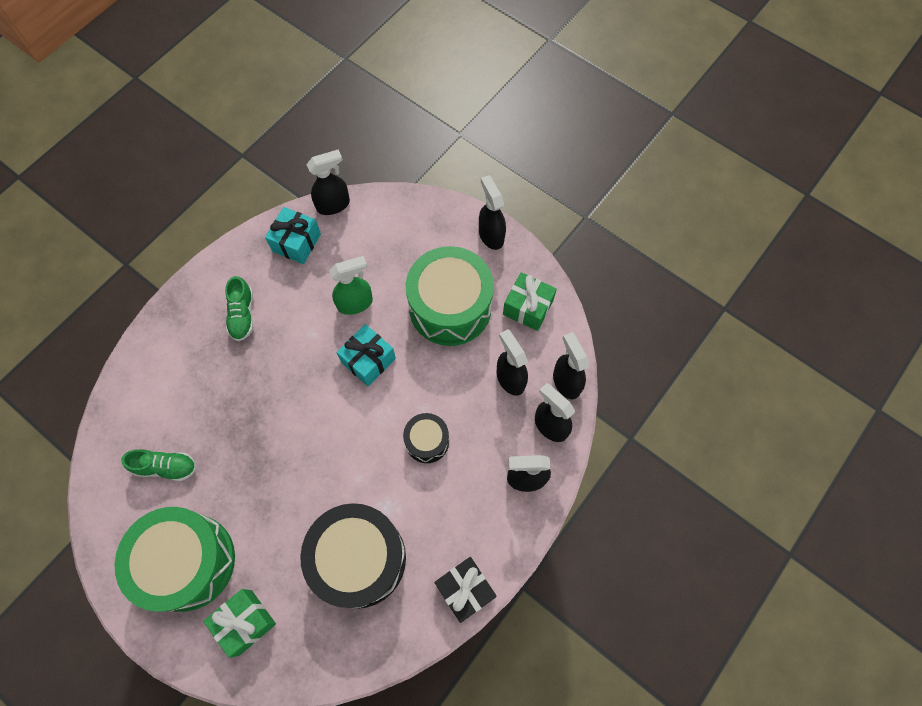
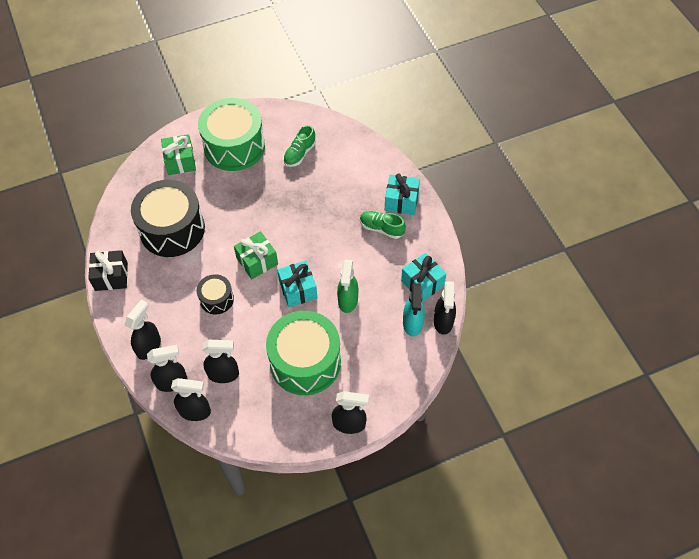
camera: 120 degrees right, 10 degrees down
(193, 312) = (401, 201): none -> turquoise gift
(350, 230) = (412, 324): none -> turquoise spray bottle
(527, 308) = (270, 417): green gift -> green gift (257, 261)

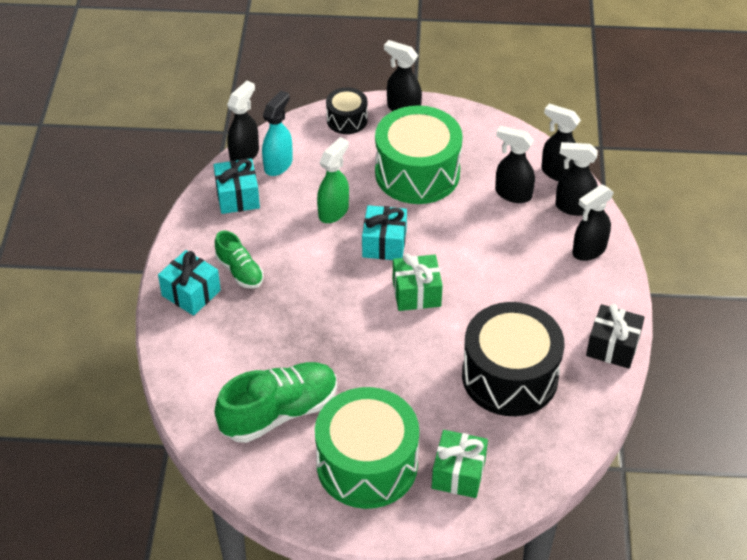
camera: 155 degrees left, 10 degrees down
(216, 299) = (487, 270): black drum -> black drum (347, 120)
(300, 153) = (279, 413): green shoe -> green shoe, size x1.78

